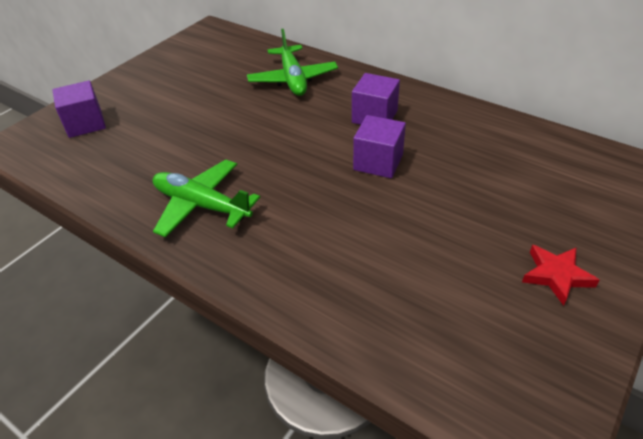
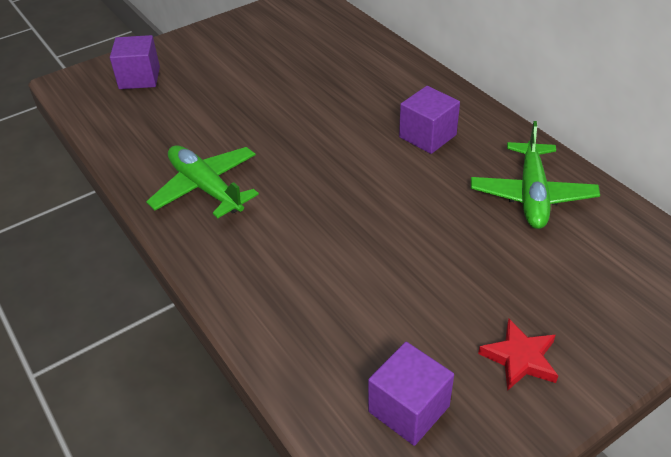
camera: 20 degrees right, 0 degrees up
(293, 79) = (364, 73): green plane -> green plane (532, 195)
(378, 162) = (402, 187): purple cube -> purple cube (408, 409)

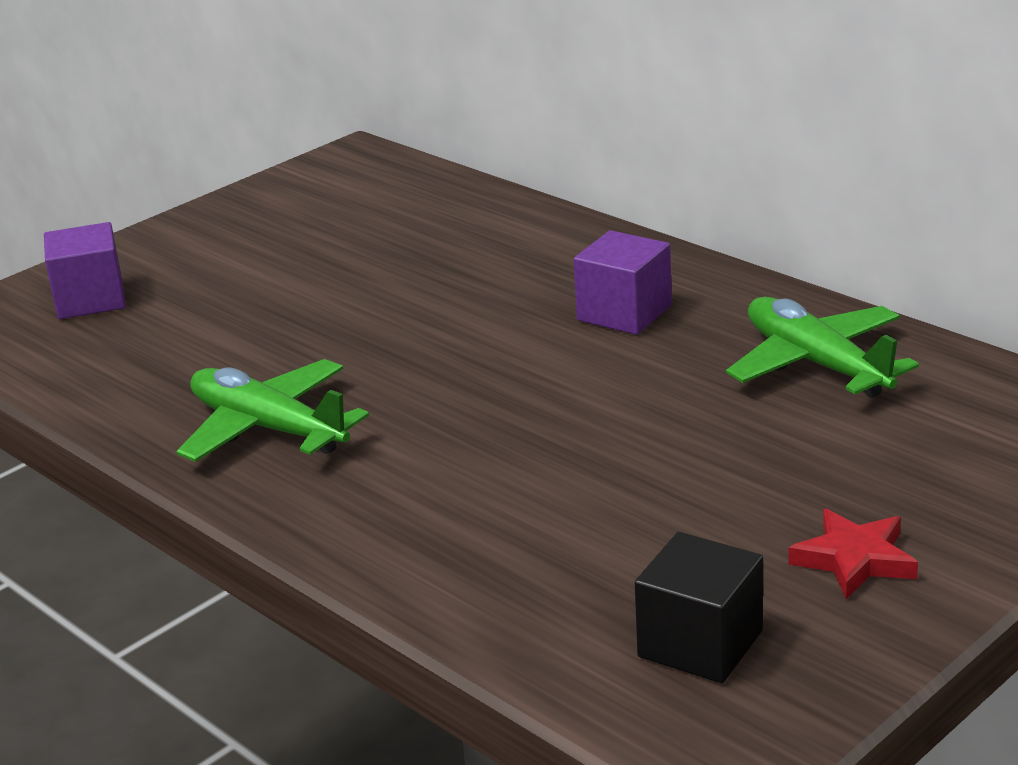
camera: 10 degrees left, 15 degrees down
(408, 409) = (700, 644): purple cube -> black cube
(532, 195) = (816, 364): green plane -> green plane turned 150 degrees clockwise

